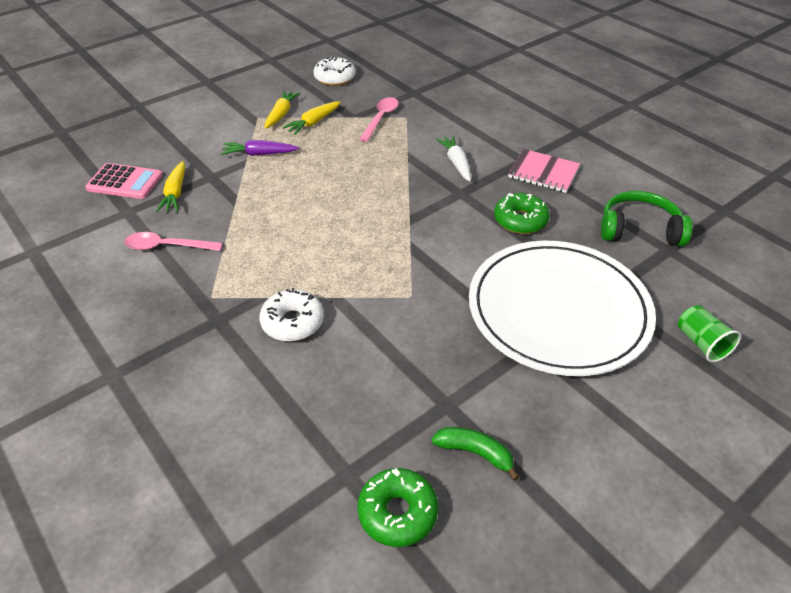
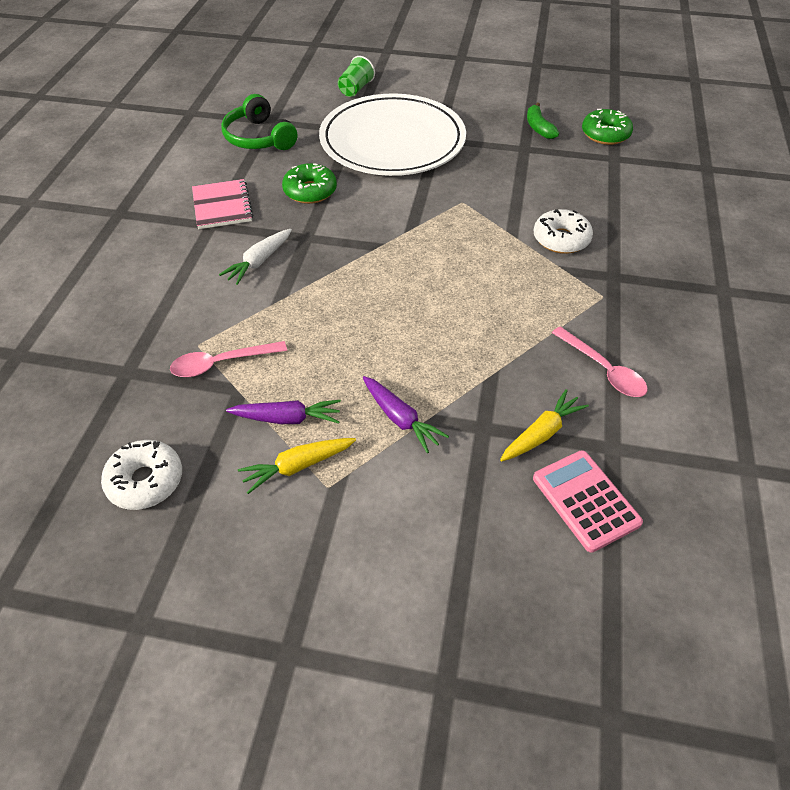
camera: 130 degrees left, 5 degrees up
(313, 123) = (287, 418): yellow carrot -> purple carrot

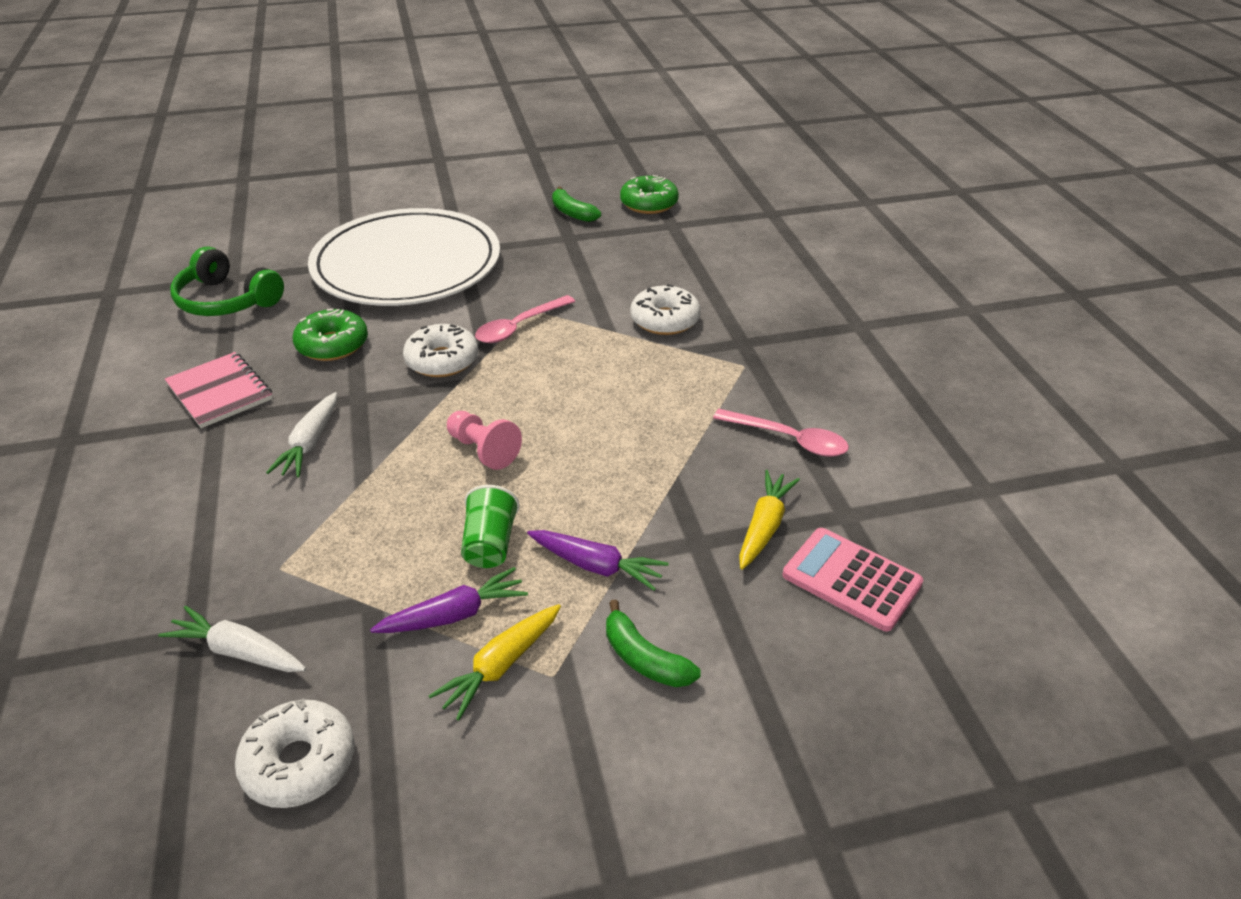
camera: 25 degrees left, 10 degrees down
(147, 393) = (238, 651): none -> white carrot
(221, 363) = (326, 579): pink spoon -> pink spoon (519, 327)
(355, 89) = (326, 218): green cup -> green cup (490, 544)
(369, 303) = (483, 450): none -> pink pawn
(377, 225) = (442, 360): none -> white donut
(395, 500) = (644, 658): none -> green banana

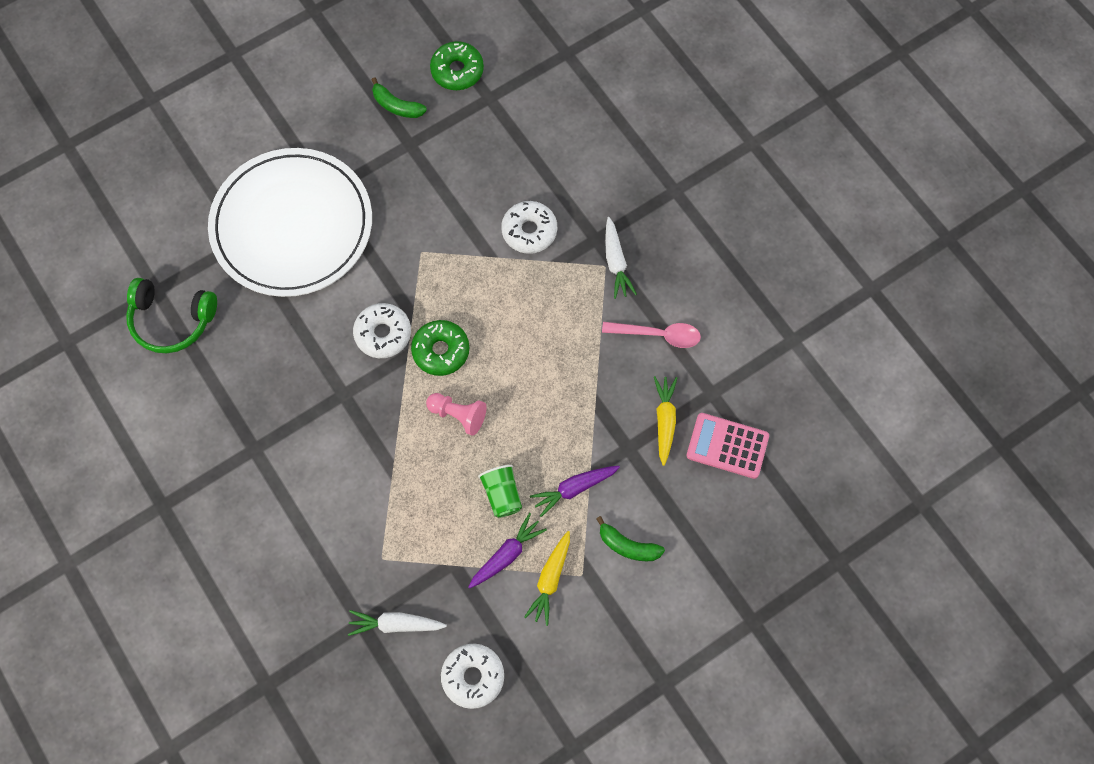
camera: 20 degrees left, 30 degrees up
(220, 392) = (238, 422): pink notebook -> none
(310, 443) = (336, 450): white carrot -> white carrot (616, 262)
(332, 345) = (290, 344): green donut -> green donut (441, 351)
(519, 327) = (422, 275): pink spoon -> none
(596, 566) = (574, 488): purple carrot -> purple carrot turned 150 degrees clockwise

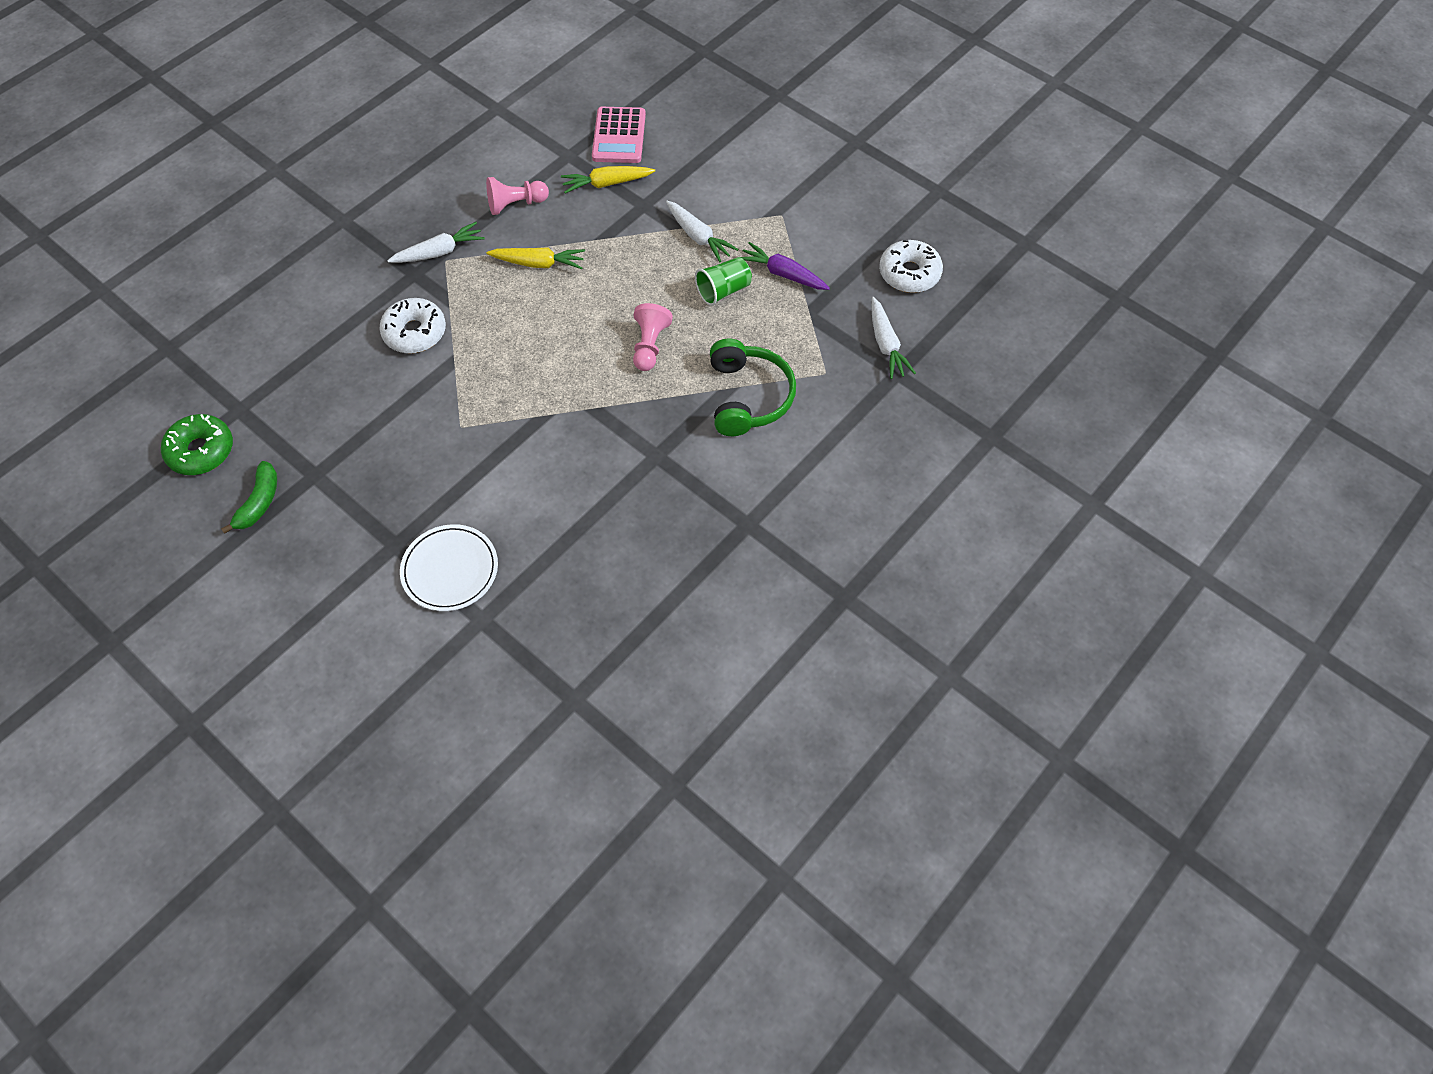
camera: 105 degrees left, 10 degrees down
(172, 320) = (610, 666): green headphones -> green headphones (748, 397)
(292, 225) = (450, 570): white plate -> white plate, size x0.46
(383, 334) = (573, 437): white donut -> none
(441, 351) = (580, 378): green donut -> none
(550, 579) = (794, 236): yellow carrot -> yellow carrot (538, 263)
(574, 488) = (698, 237): purple carrot -> white carrot
(627, 546) = (741, 188): green banana -> none
(658, 335) = (516, 204): pink spoon -> pink pawn

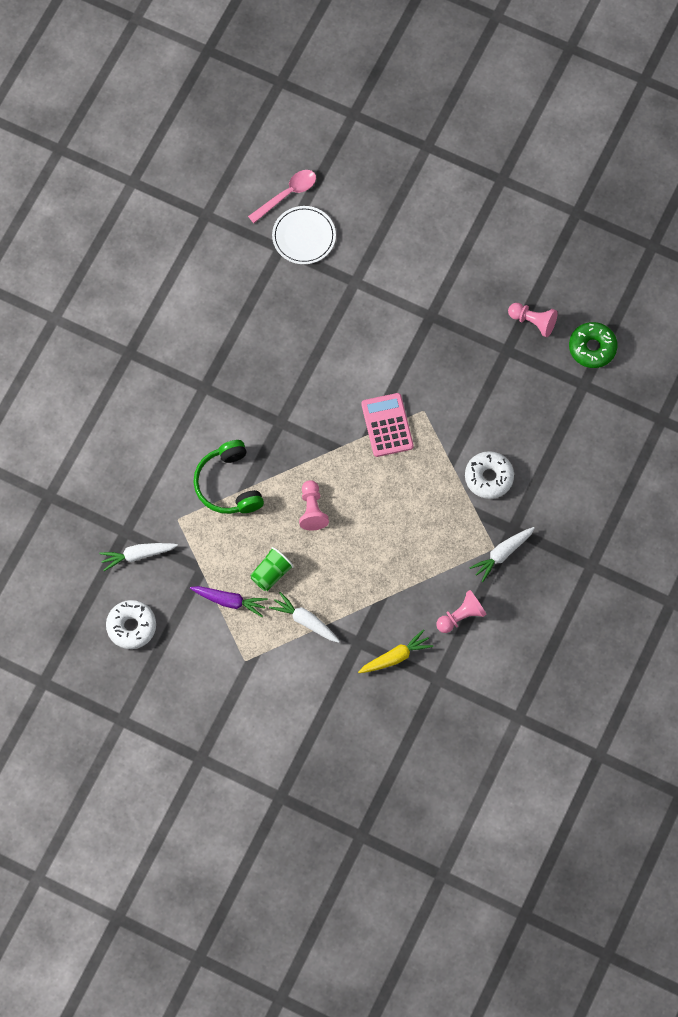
camera: 165 degrees right, 10 degrees up
(259, 502) = (533, 322): green banana -> pink pawn
(450, 570) = (388, 308): white plate -> white plate (304, 236)
(532, 786) = (287, 194): none -> pink spoon
(538, 263) = (421, 563): yellow carrot -> none
(619, 136) = (403, 712): pink calculator -> pink calculator (387, 425)
(886, 344) = (137, 555): white carrot -> white carrot turned 75 degrees counterclockwise

